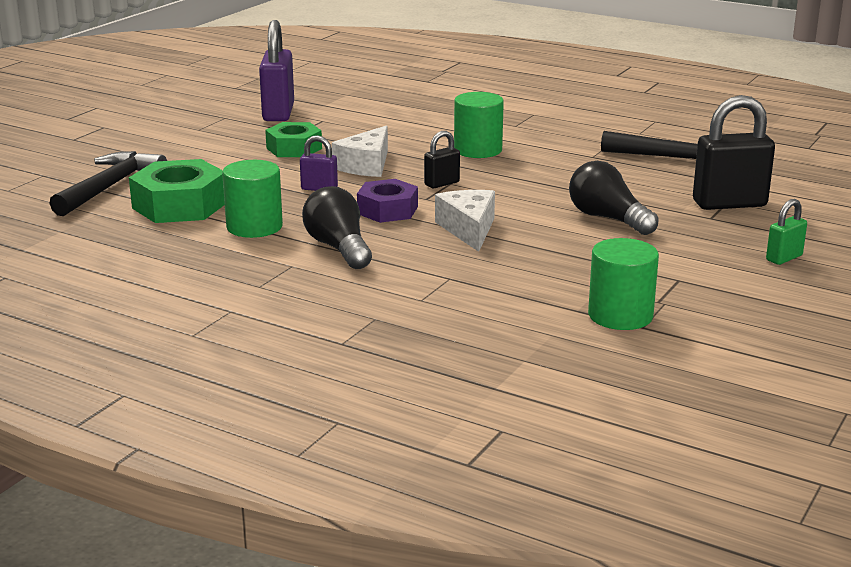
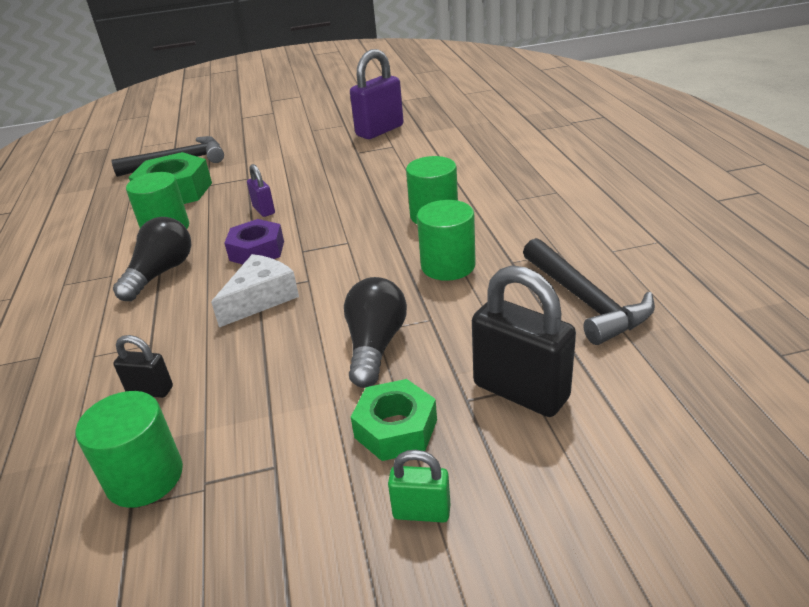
camera: 50 degrees right, 10 degrees up
(294, 148) = (325, 166): green nut -> green nut (396, 429)
(366, 165) = (332, 200): white cheese -> none
(442, 183) = (340, 240): black padlock -> black padlock (150, 390)
(557, 171) = (448, 266): none -> green cylinder

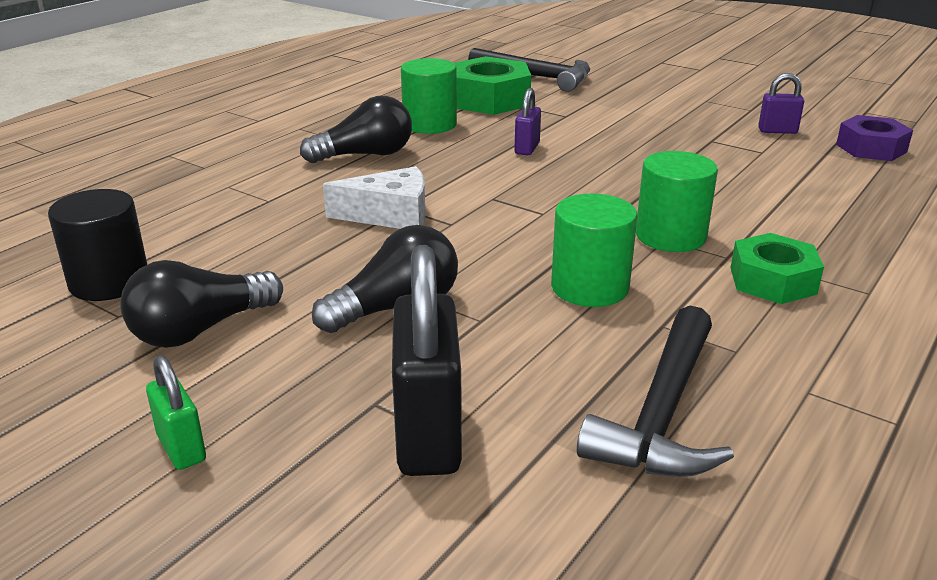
camera: 45 degrees right, 5 degrees down
(145, 477) = (109, 282): green cylinder -> black cylinder
(150, 390) = (211, 230): black padlock -> none
(257, 251) = (459, 177): purple nut -> purple nut (871, 148)
(285, 448) = (200, 330): none -> black light bulb
(379, 131) = (777, 131): purple padlock -> purple padlock, size x0.51
(396, 429) = (284, 378): green nut -> green nut (772, 280)

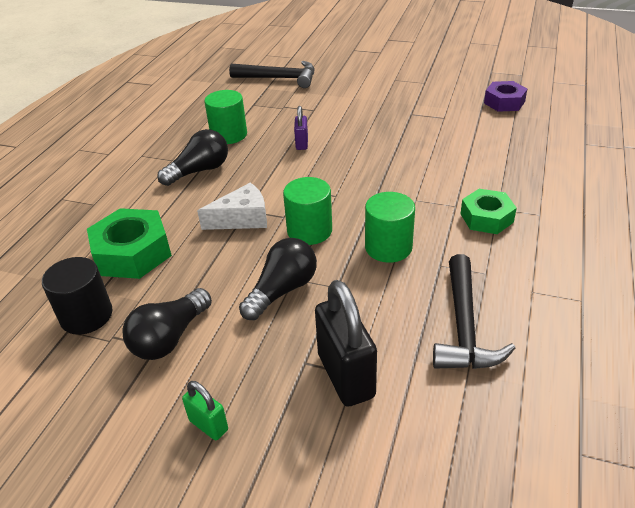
camera: 15 degrees left, 10 degrees up
(489, 99) = (257, 104): green nut -> green nut (132, 253)
(670, 236) = (418, 197): green cylinder -> green cylinder (309, 231)
(777, 131) = (446, 98): purple padlock -> none

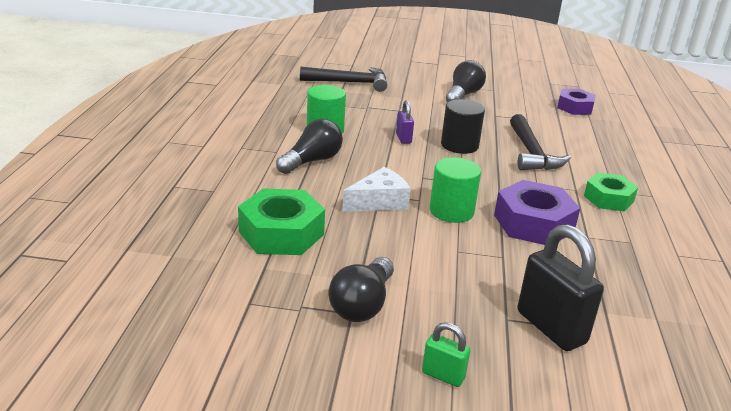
camera: 15 degrees left, 10 degrees down
(86, 316) = (263, 289): black cylinder -> black cylinder (459, 145)
(282, 290) = (452, 261): black light bulb -> black light bulb (463, 95)
(388, 247) = (533, 223): green cylinder -> purple nut
(464, 326) = (634, 283): black hammer -> black hammer (531, 153)

